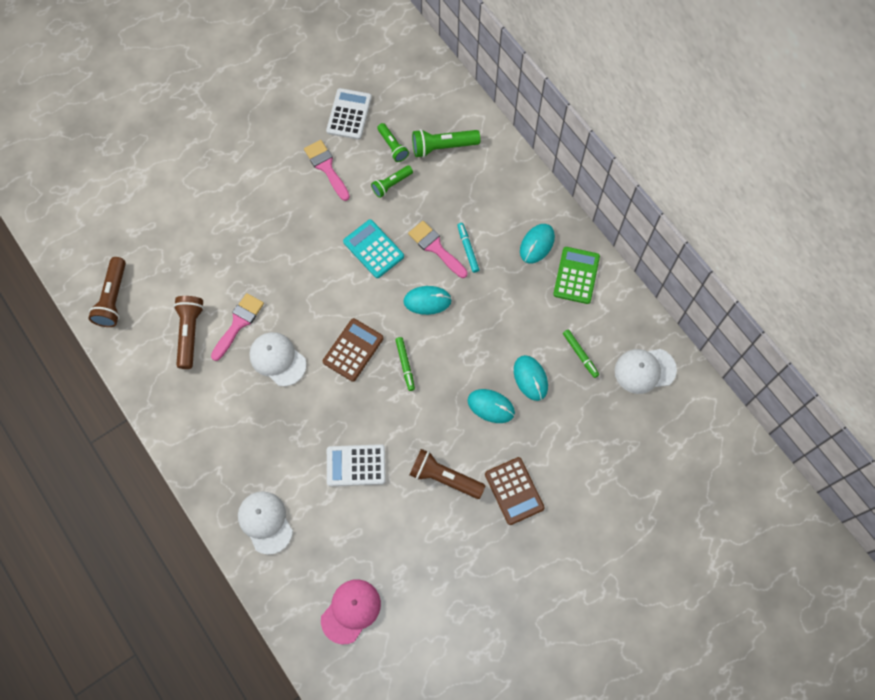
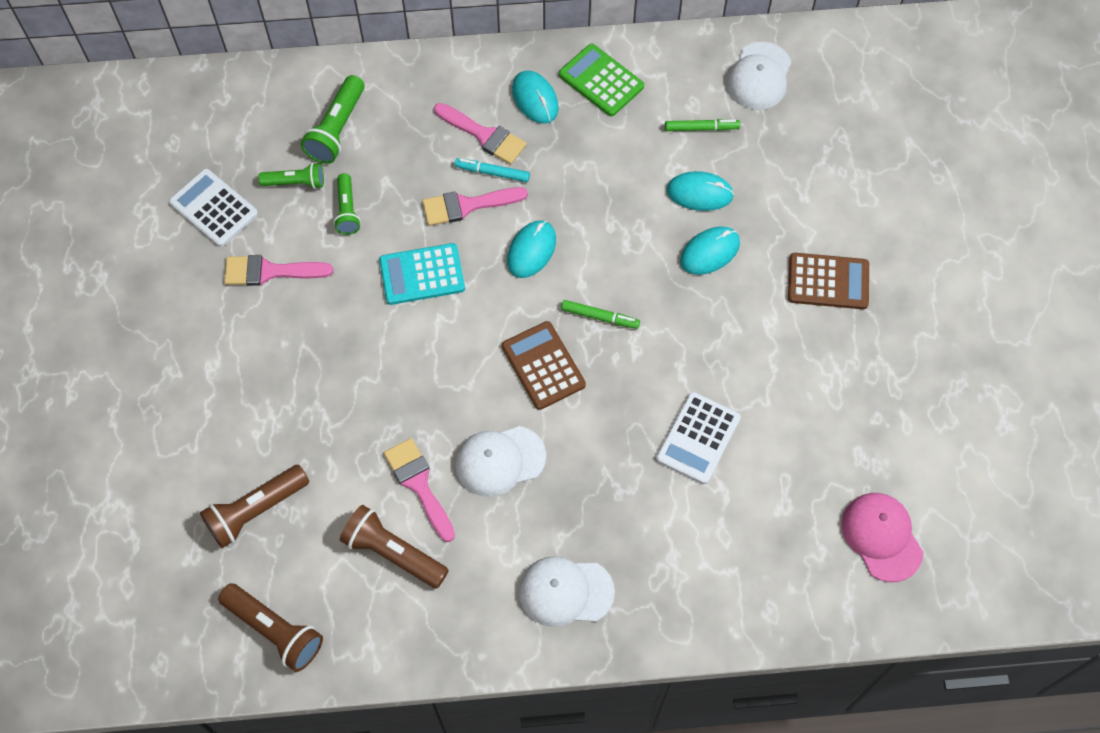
camera: 60 degrees left, 5 degrees down
(265, 522) = (712, 583): white cap -> white cap (565, 592)
(444, 477) = (770, 347): brown flashlight -> brown flashlight (255, 510)
(491, 230) = (484, 135): none -> pink brush

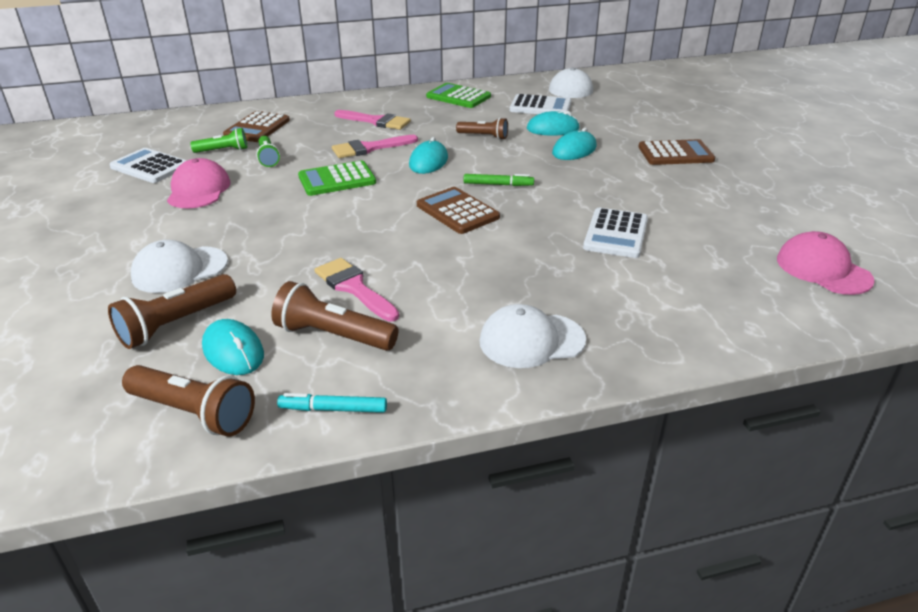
camera: 10 degrees left, 30 degrees down
(270, 271) = (199, 190): pink brush -> pink cap
(337, 129) = (257, 128): green flashlight -> brown calculator
(422, 274) = (337, 179): turquoise calculator -> green calculator
(492, 173) = (386, 134): turquoise marker -> turquoise marker (333, 409)
(500, 461) = (433, 265): white cap -> white cap (179, 270)
(535, 99) = (411, 106): turquoise mouse -> turquoise mouse (233, 351)
(609, 199) = (484, 136): none -> brown flashlight
(701, 128) = (540, 106): green marker -> white calculator

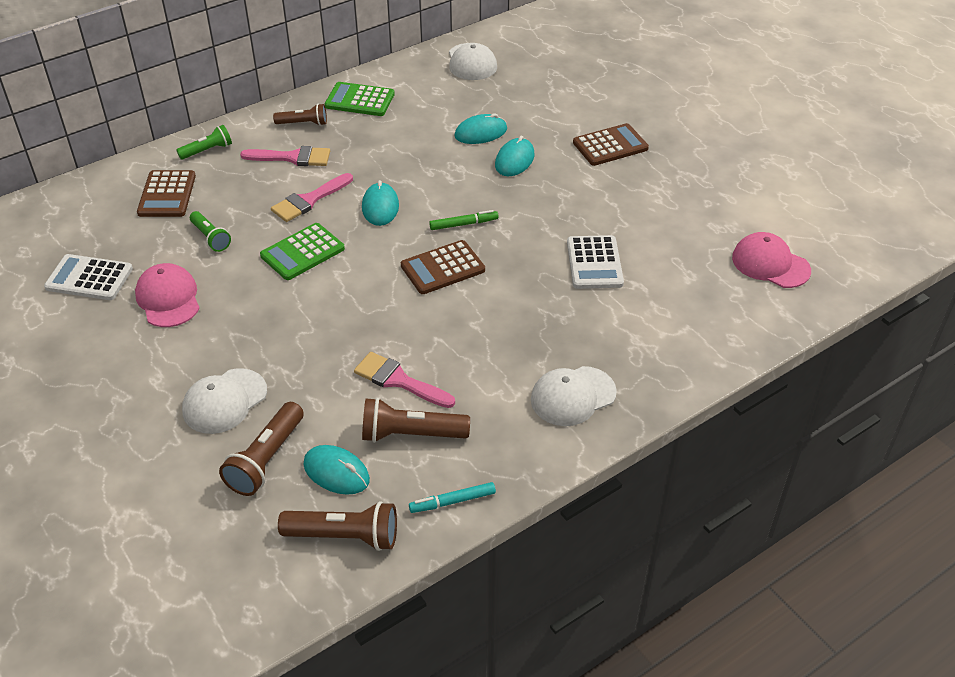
camera: 20 degrees left, 10 degrees up
(223, 151) = (153, 237): green flashlight -> green flashlight (207, 150)
(457, 211) = (443, 268): brown calculator -> brown calculator turned 60 degrees counterclockwise
(484, 136) = (417, 158): brown flashlight -> brown flashlight (303, 123)
(540, 106) = (453, 100): white calculator -> none

